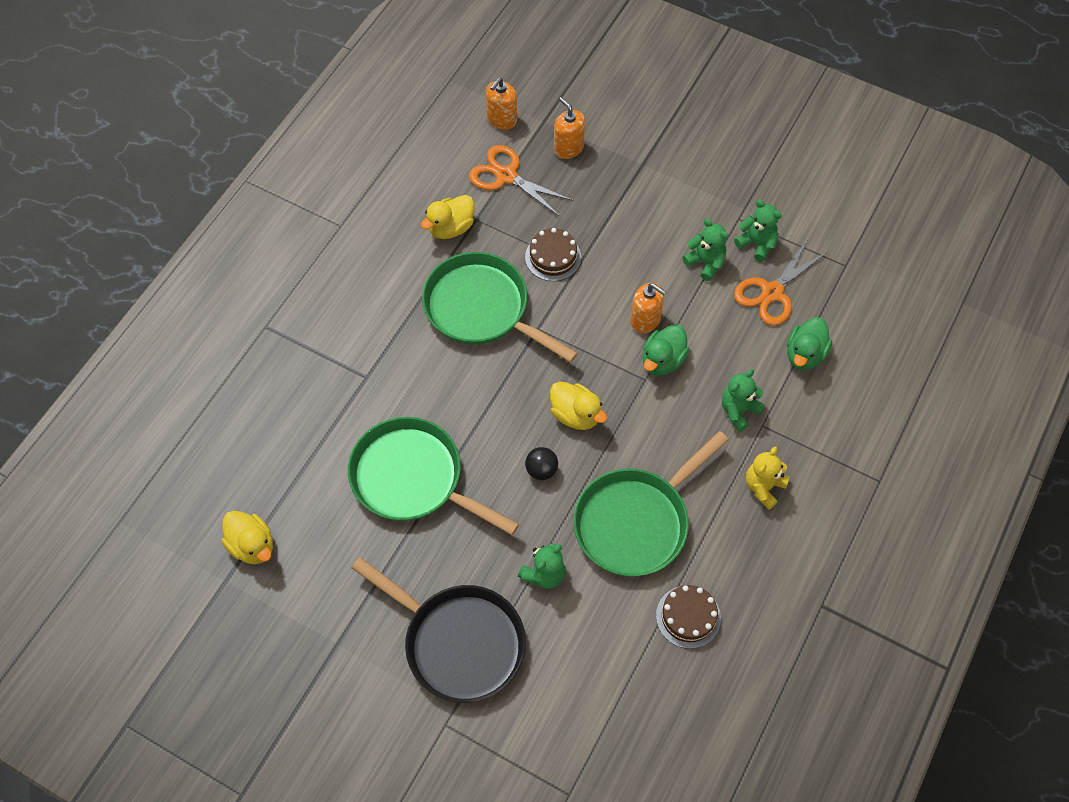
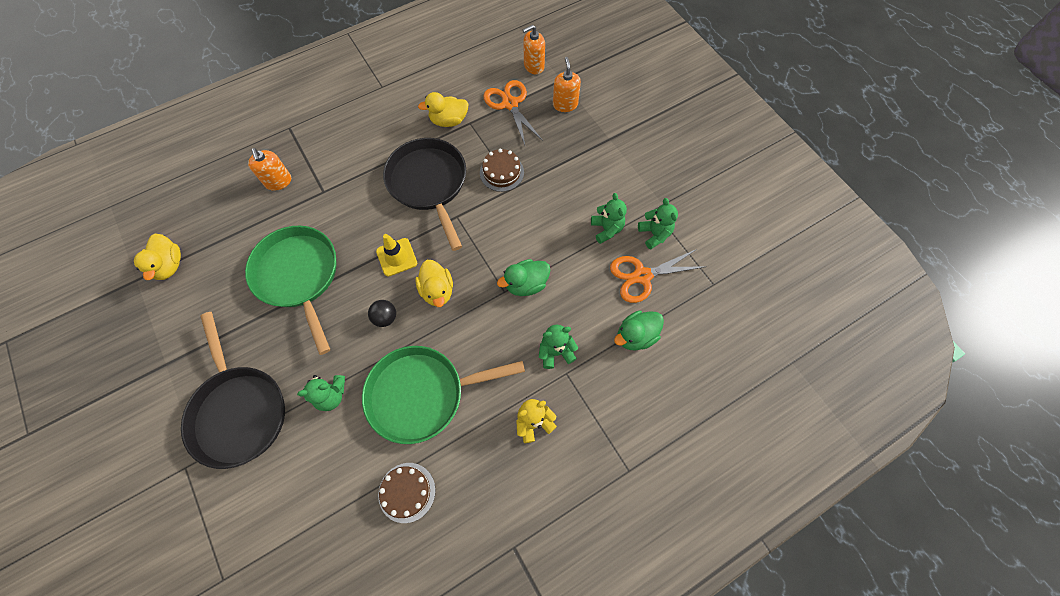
camera: 30 degrees right, 5 degrees up
(482, 309) = (429, 184): green pan -> black pan
(506, 403) = (396, 257): none -> yellow traffic cone
(645, 320) = (534, 248): orange soap dispenser -> orange soap dispenser (278, 181)

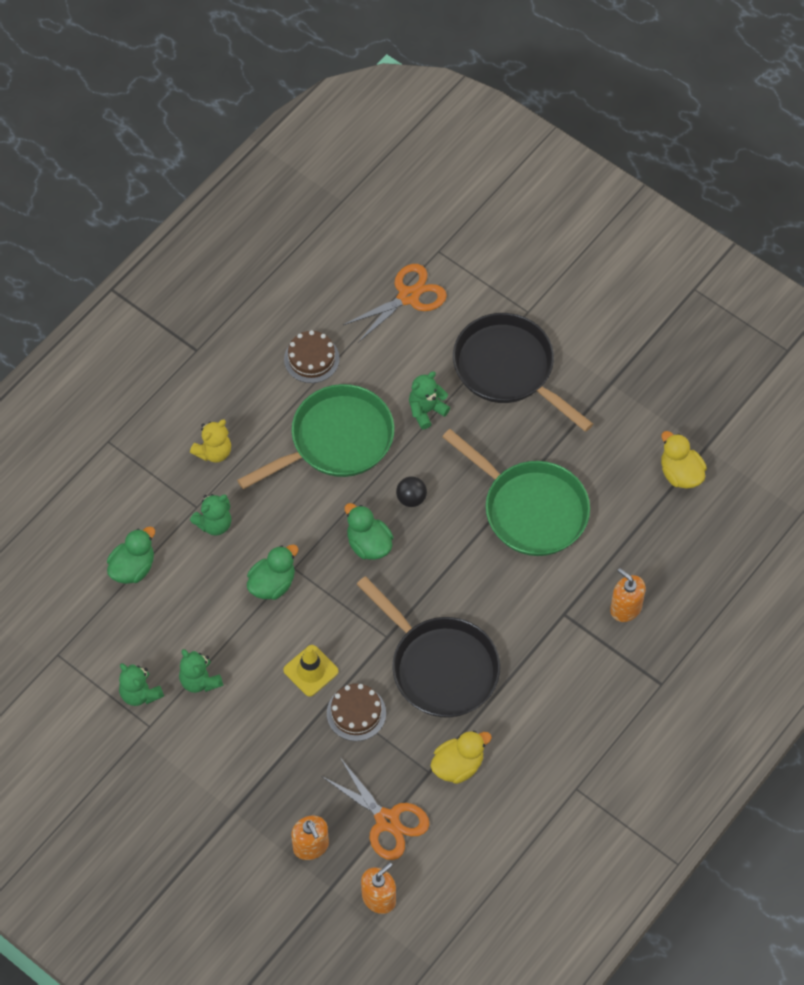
camera: 160 degrees right, 5 degrees down
(396, 257) = (433, 565): yellow traffic cone -> yellow traffic cone (311, 671)
(437, 291) = (368, 544): yellow duck -> green duck
(642, 276) = (142, 637): orange scissors -> orange scissors (408, 296)

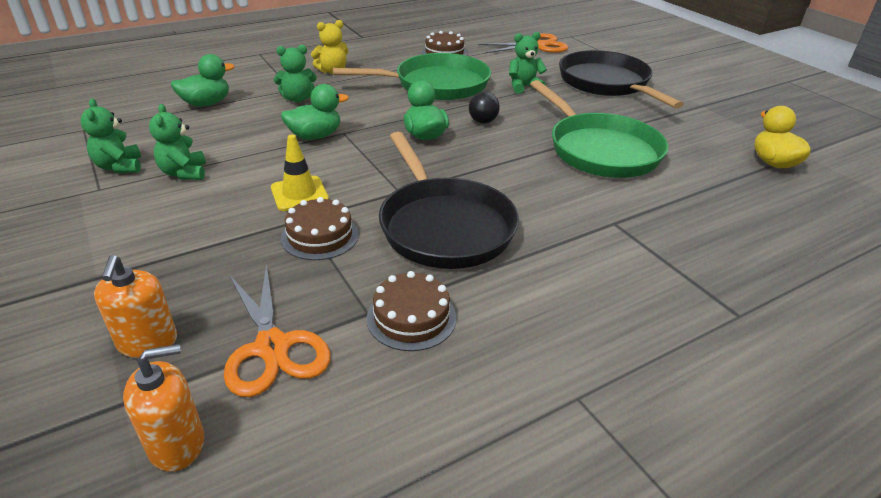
camera: 20 degrees right, 25 degrees down
(458, 765) = (411, 317): yellow duck -> brown cake
(625, 608) = (695, 236): orange soap dispenser -> none

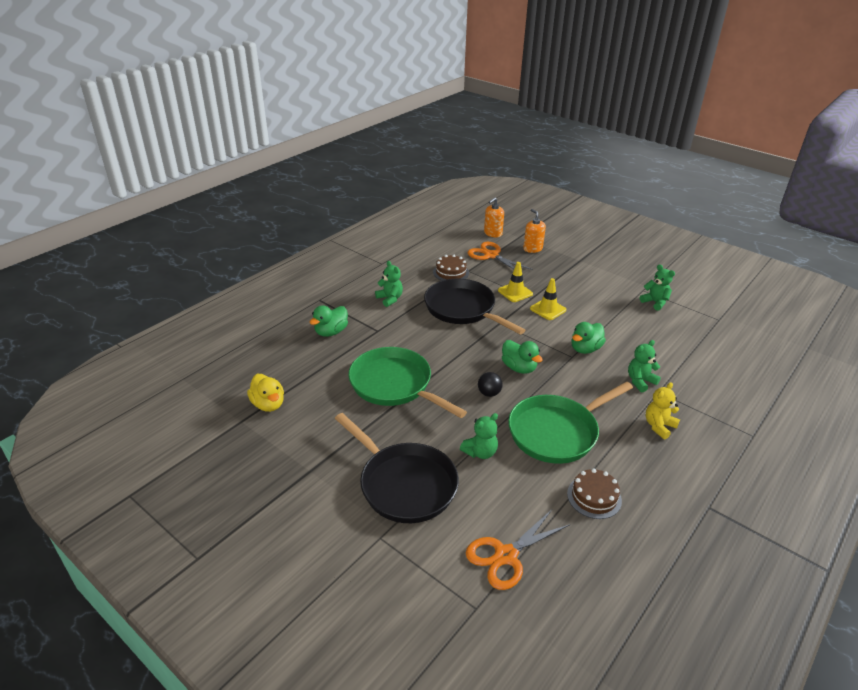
camera: 160 degrees right, 0 degrees up
(184, 173) = (619, 307): green teddy bear -> green teddy bear (390, 299)
(206, 103) = (690, 359): green duck -> green duck (331, 332)
(320, 236) = (515, 292): brown cake -> yellow traffic cone

